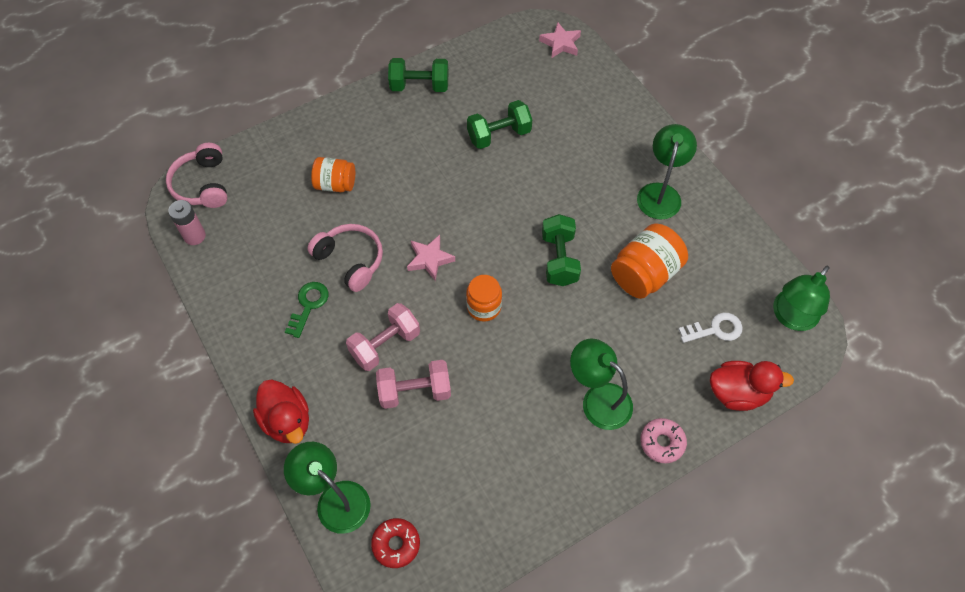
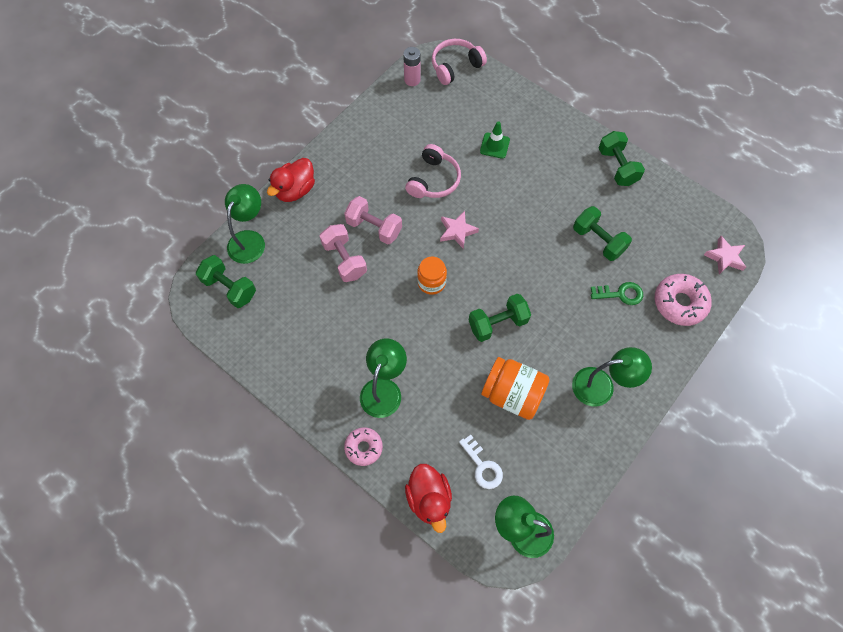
camera: 70 degrees right, 5 degrees up
(308, 305) = (386, 168): green key -> green key (620, 294)
(335, 184) = (494, 145): orange jar -> green traffic cone
(396, 544) = (230, 288): red donut -> green dumbbell
(595, 97) = (679, 303): none -> pink donut

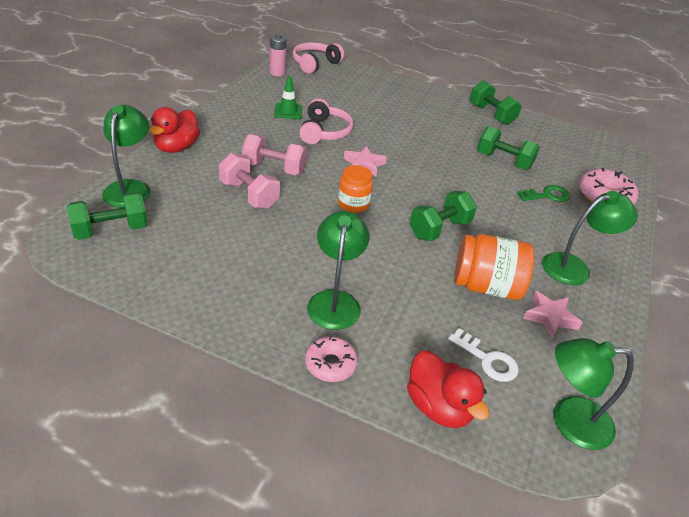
camera: 20 degrees left, 25 degrees down
(230, 288) = (111, 230): green dumbbell -> green dumbbell turned 45 degrees counterclockwise
(494, 145) = (373, 107): green traffic cone -> green traffic cone (288, 111)
(725, 257) = (621, 163): pink star -> pink star (550, 317)

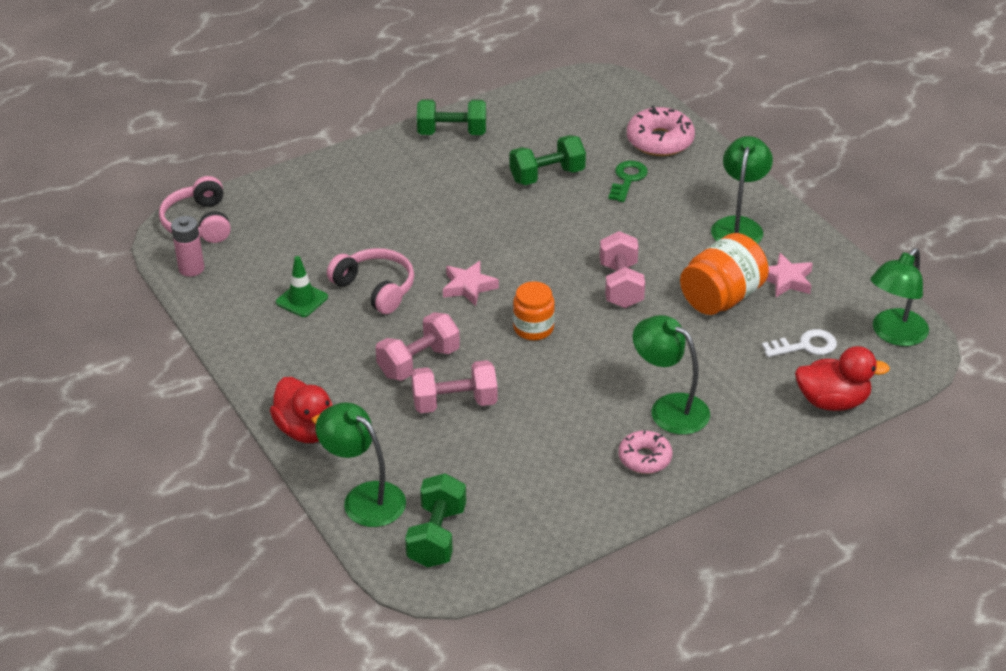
camera: 50 degrees left, 0 degrees up
(330, 364) = (744, 445): pink donut -> pink donut (644, 458)
(439, 229) = (621, 285): green dumbbell -> pink dumbbell

